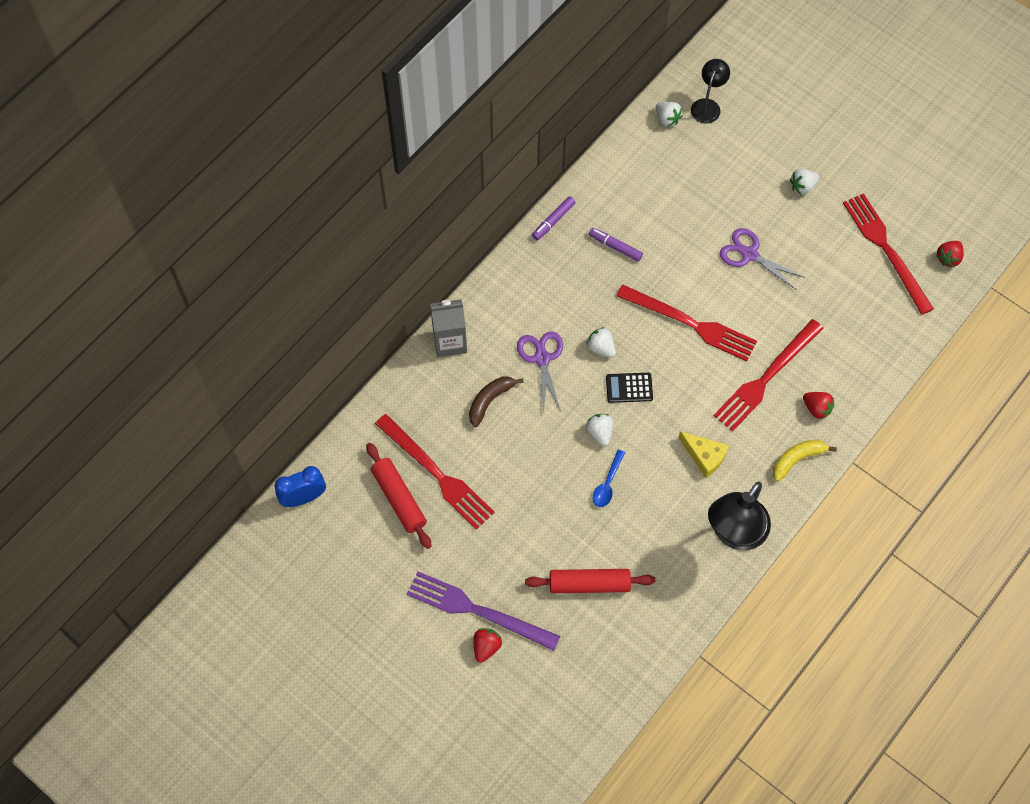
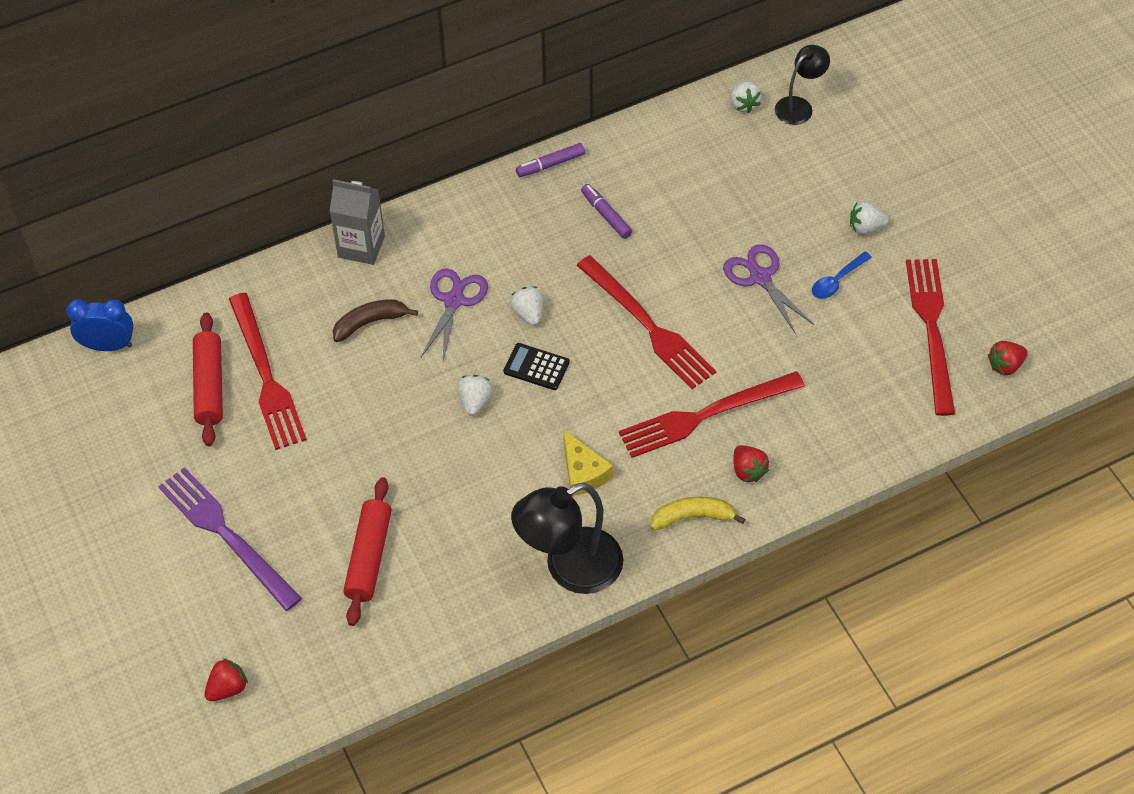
camera: 25 degrees right, 10 degrees down
(486, 647) = (213, 577): red strawberry -> red strawberry (228, 688)
(589, 584) = (369, 557): red rolling pin -> red rolling pin turned 75 degrees clockwise
(607, 484) = (452, 459): blue spoon -> blue spoon (837, 281)

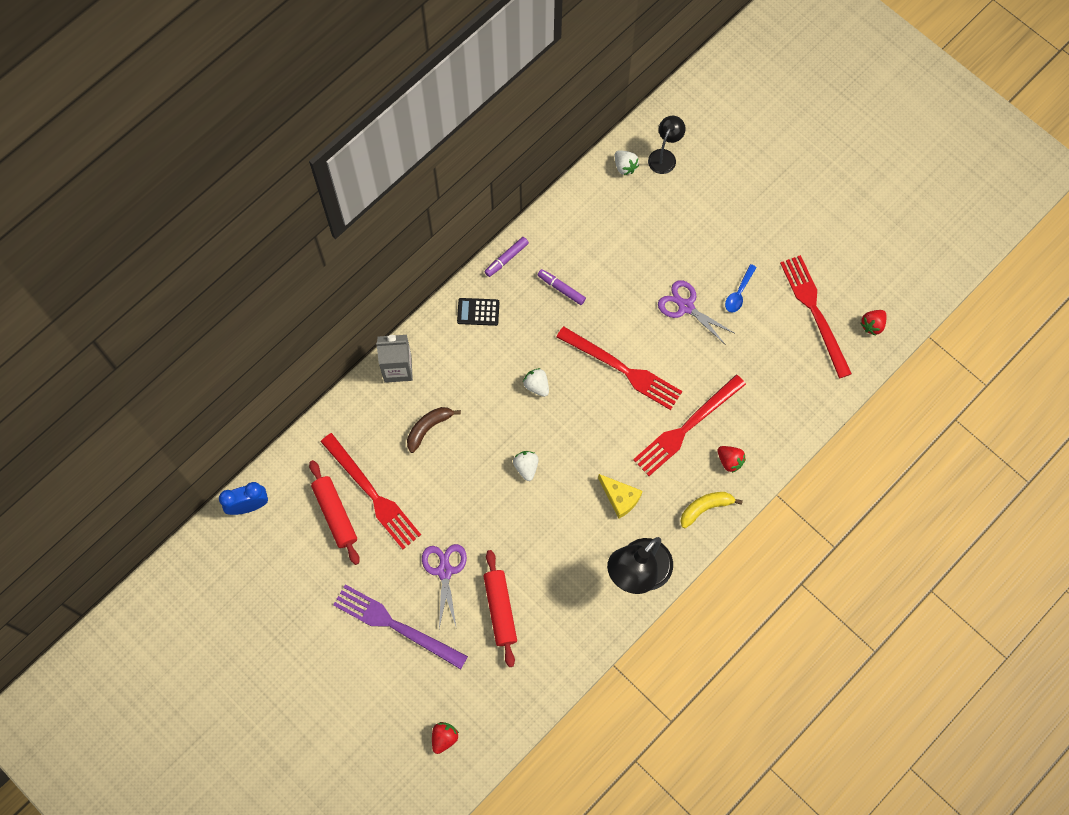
camera: 20 degrees left, 15 degrees up
(454, 300) = (481, 391): purple scissors -> purple scissors (445, 571)
(536, 367) = (558, 426): black calculator -> black calculator (478, 312)
(865, 227) = (744, 244): white strawberry -> none

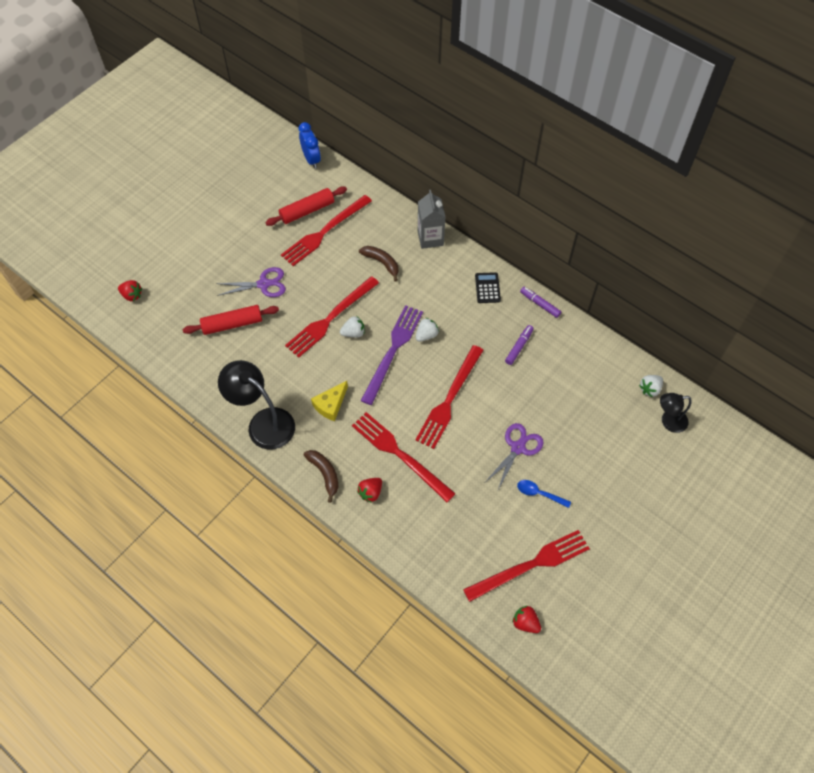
camera: 85 degrees right, 10 degrees down
(395, 625) = (220, 256): purple fork -> purple fork (393, 351)
(503, 492) = (330, 318): none -> red fork
(664, 156) = (668, 421): black lamp -> black lamp turned 150 degrees clockwise
(705, 508) = (324, 474): yellow banana -> brown banana

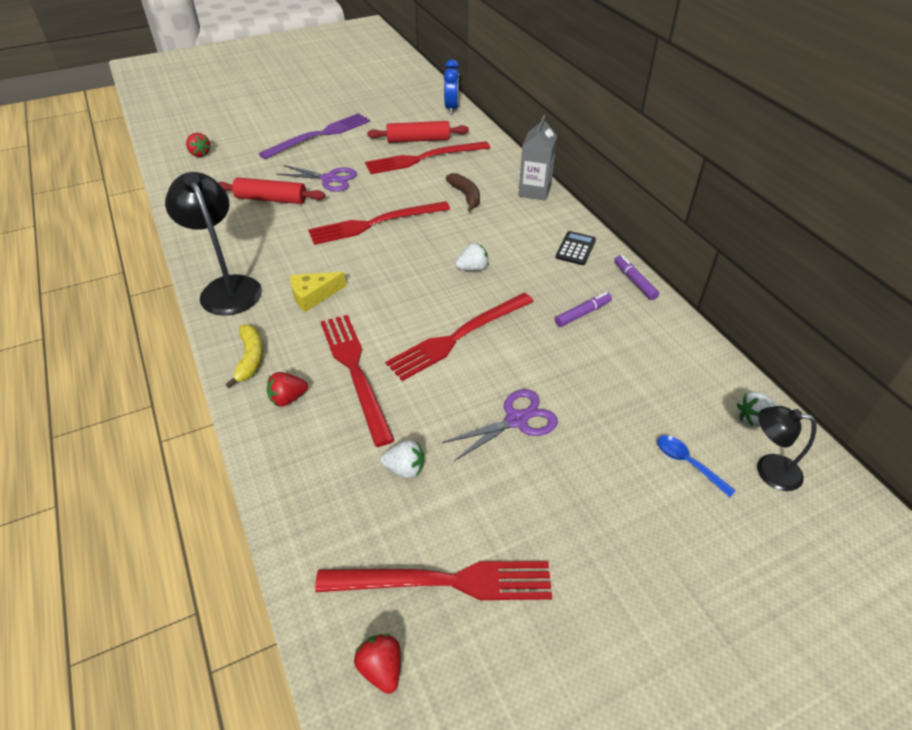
camera: 25 degrees right, 15 degrees down
(324, 474) = (250, 359): brown banana -> yellow banana
(353, 333) = (390, 242): white strawberry -> white strawberry (405, 469)
(393, 351) = (423, 270): purple fork -> purple fork (320, 135)
(539, 493) = (514, 488): blue spoon -> blue spoon (687, 463)

